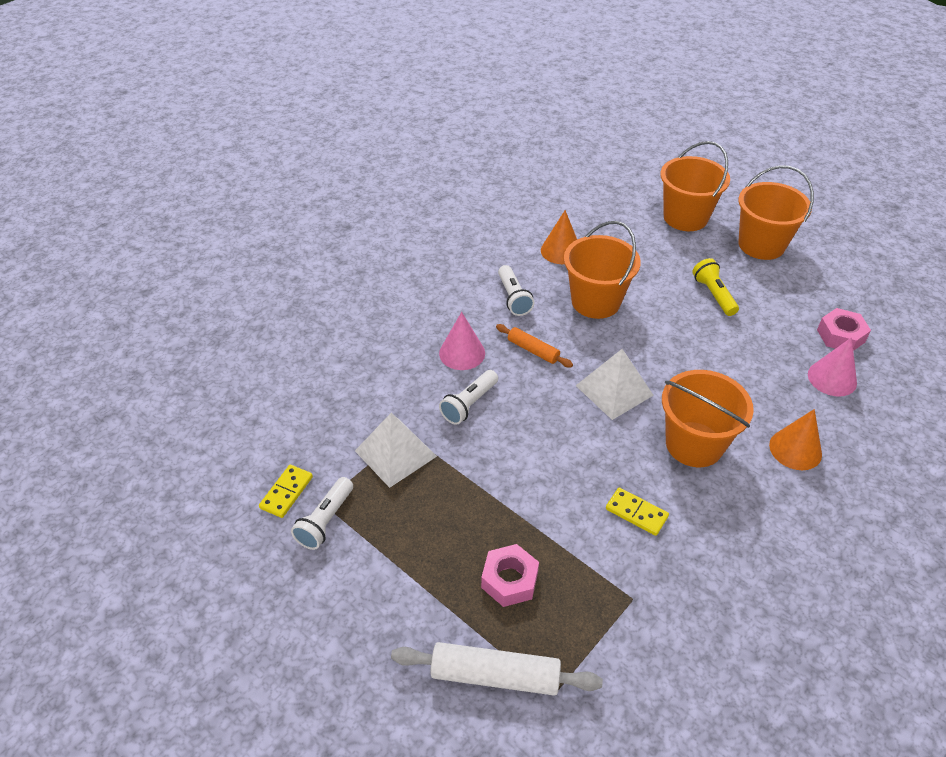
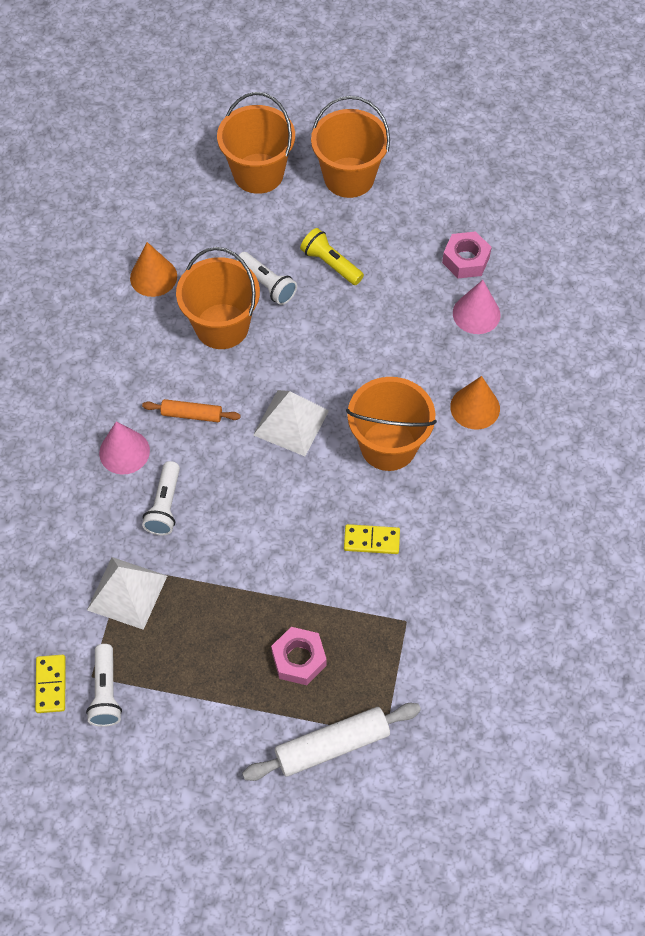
camera: 30 degrees left, 15 degrees up
(513, 298) = (138, 361): white flashlight -> white flashlight (267, 285)

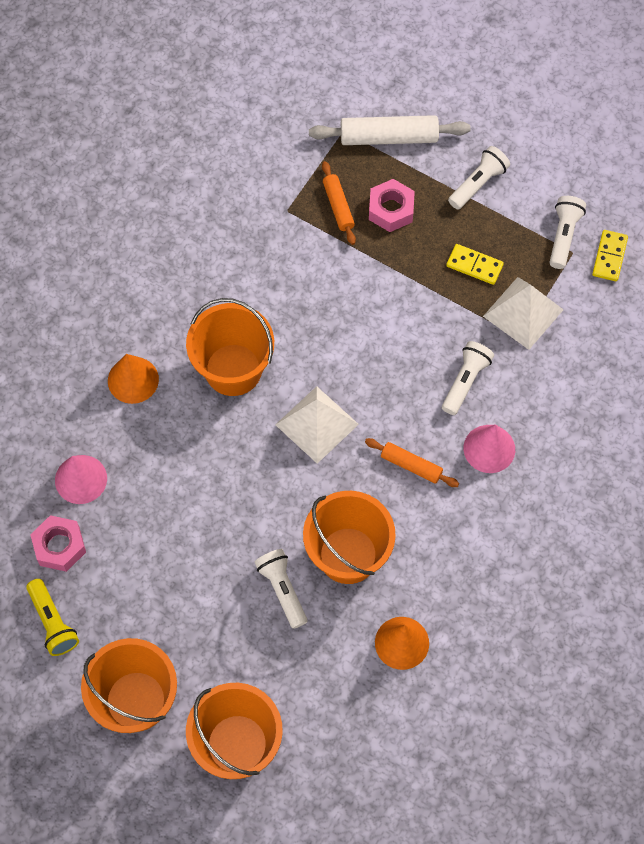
camera: 160 degrees left, 5 degrees up
(215, 723) = (478, 183): none -> white flashlight
(330, 264) = (204, 592): yellow flashlight -> yellow flashlight (53, 623)
(355, 644) = (338, 206): none -> orange rolling pin
(371, 540) = (287, 287): yellow domino -> yellow domino (474, 265)

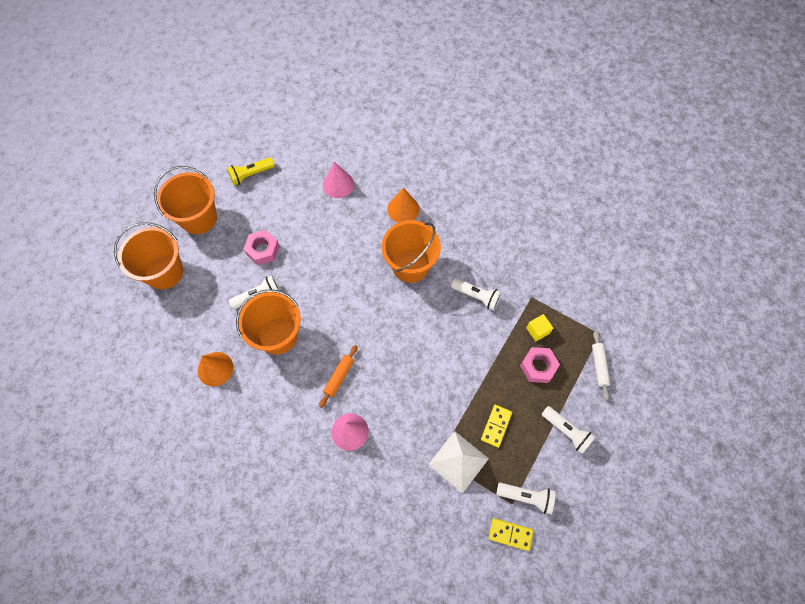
camera: 90 degrees right, 0 degrees up
(59, 546) = (296, 176): pink nut -> pink nut (263, 250)
(317, 424) = (371, 316): white pyramid -> none
(338, 206) = (537, 330): orange rolling pin -> yellow cube
(389, 137) = (599, 366): white rolling pin -> white rolling pin, size x0.59
(465, 381) = (402, 416): white flashlight -> white flashlight (477, 296)

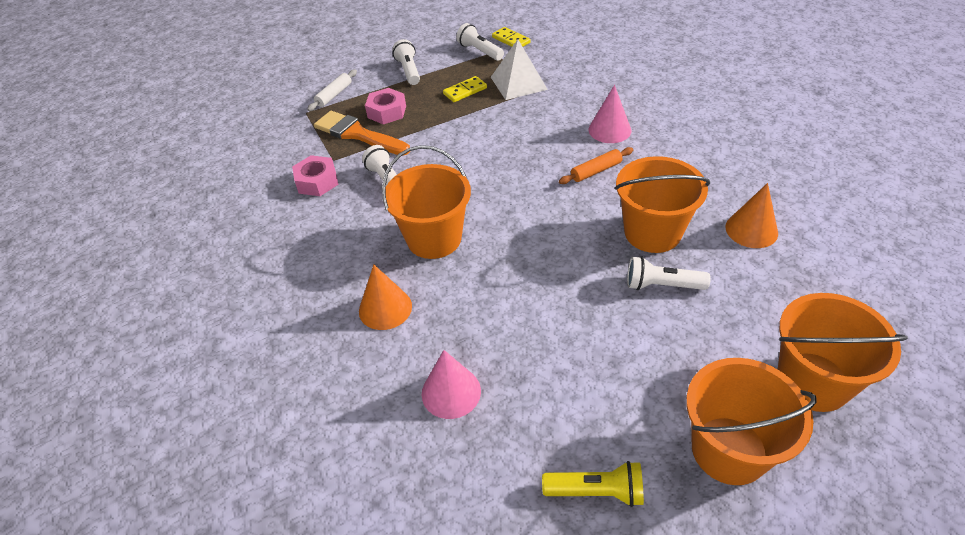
camera: 145 degrees left, 20 degrees down
(263, 250) = (629, 344): pink nut -> pink nut (317, 182)
(537, 330) = (358, 134): yellow cube -> orange brush

